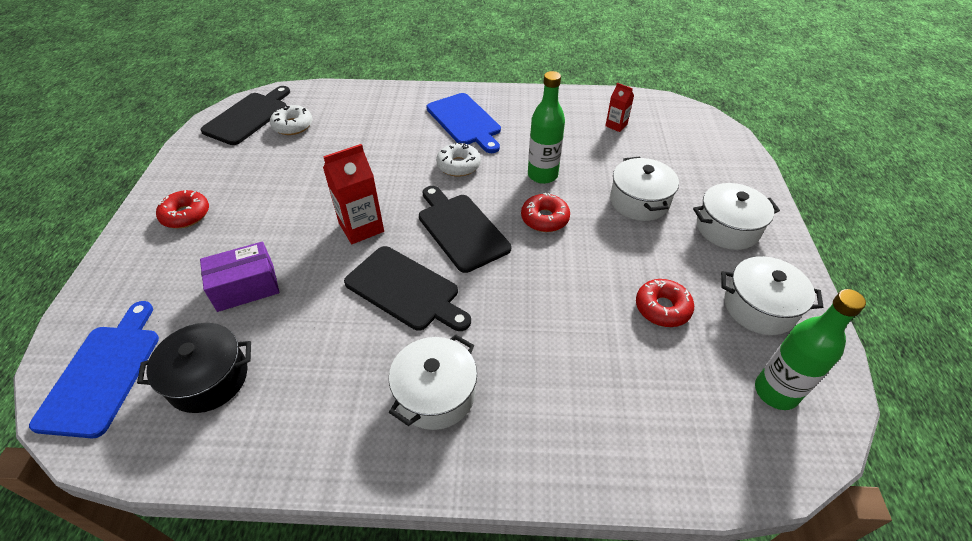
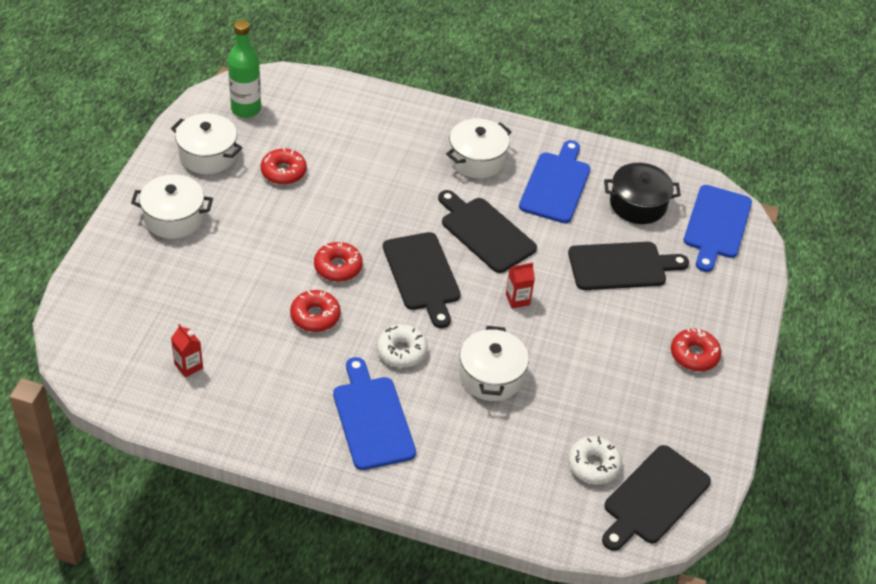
camera: 170 degrees left, 0 degrees up
(246, 287) = (621, 266): purple box -> black cutting board
(322, 381) = (556, 185): none -> blue cutting board
(361, 227) = (517, 299): red carton -> red carton, size x0.56
(542, 175) = (315, 316): green bottle -> red donut
(639, 201) = (235, 263): white pot -> white pot (491, 376)

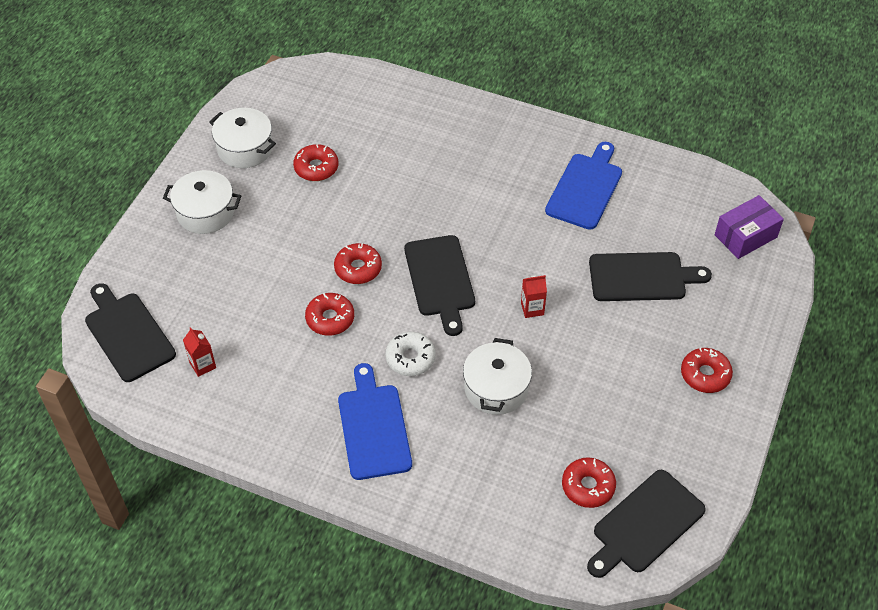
camera: 10 degrees right, 5 degrees up
(246, 109) = (287, 101): green bottle -> none
(477, 159) = (508, 159): white pot -> none
(485, 233) = (508, 237): black cutting board -> black cutting board (128, 334)
(593, 465) = (588, 486): white donut -> red donut
(638, 204) = (666, 211): black pot -> none
(716, 225) = (745, 236): blue cutting board -> purple box

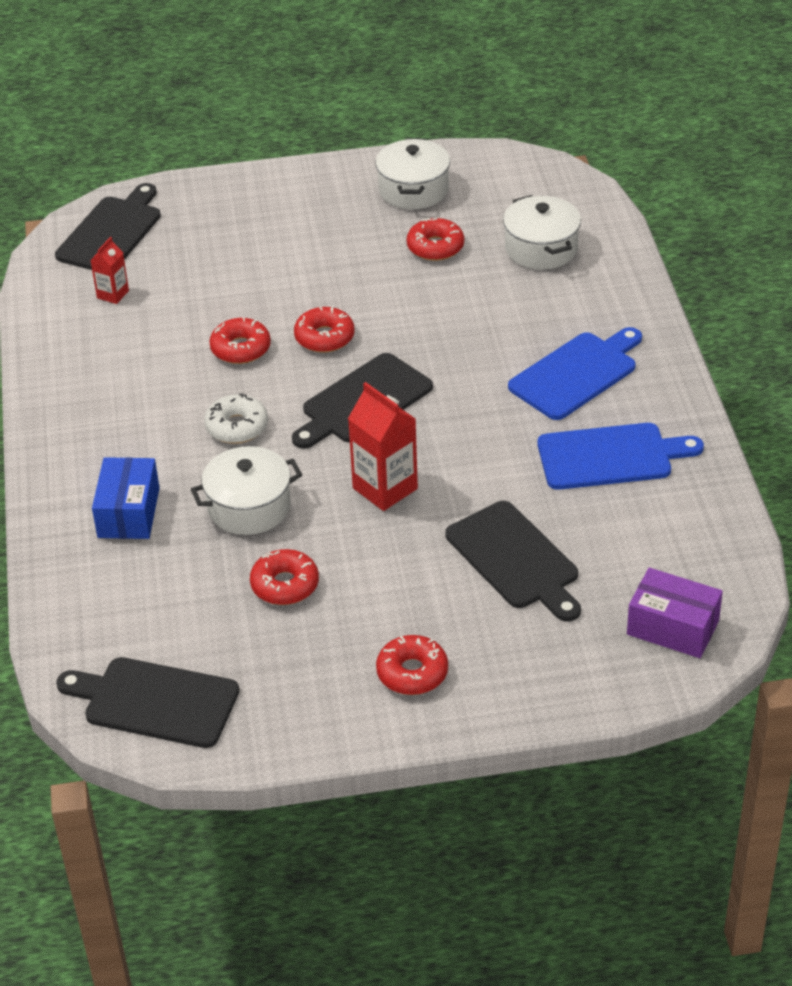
camera: 60 degrees right, 10 degrees down
(205, 212) = (303, 206): white pot -> white pot (541, 248)
(373, 427) = (126, 440): blue cutting board -> blue cutting board (576, 374)
(450, 459) = (129, 512): none -> blue box
(532, 309) = (385, 488): red carton -> red carton, size x1.77
(588, 486) = (172, 634): red donut -> red donut (285, 585)

